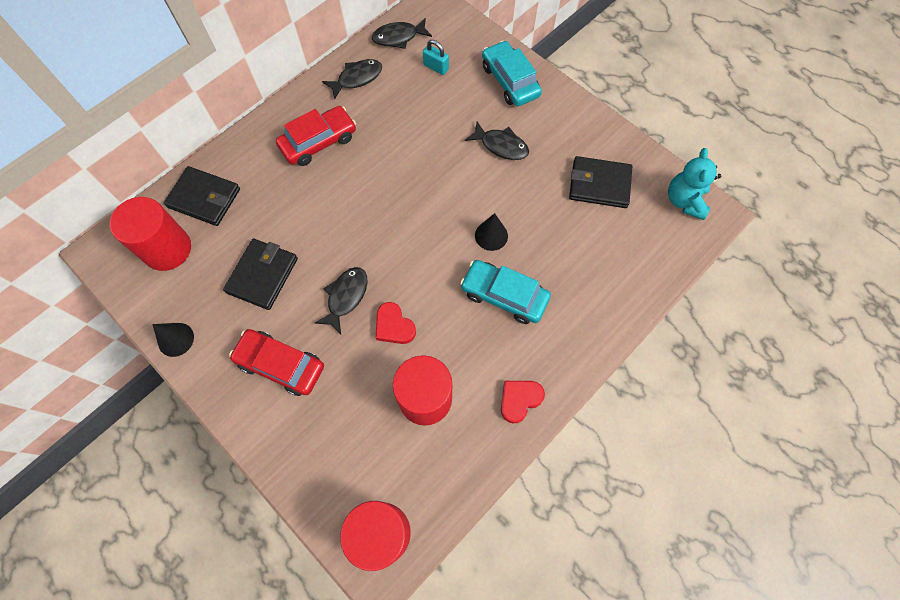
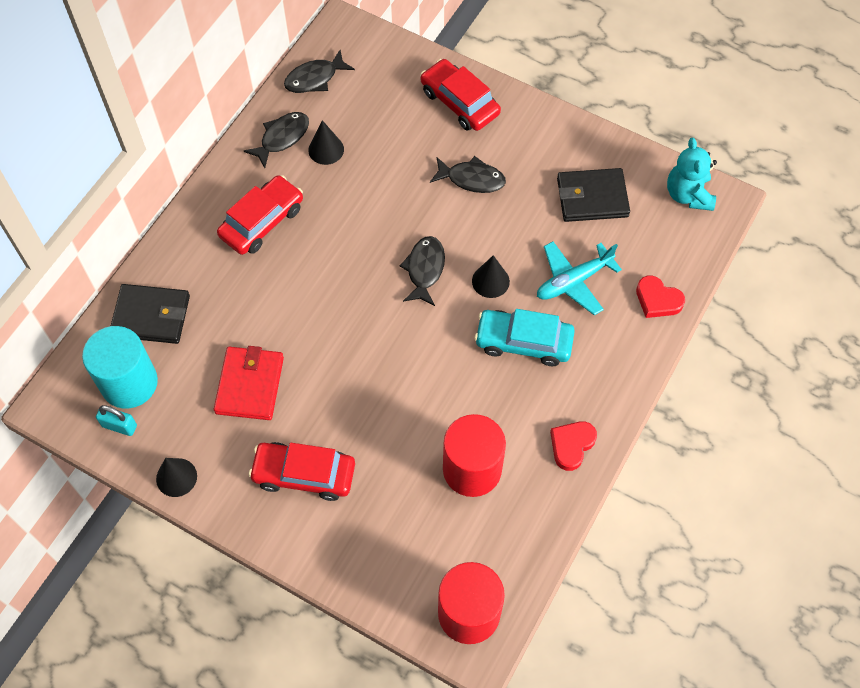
camera: 15 degrees left, 5 degrees down
(167, 249) = (129, 383): red cylinder -> turquoise cylinder
(262, 275) = (249, 385): black wallet -> red wallet
(346, 297) = (351, 386): black fish -> black fish (425, 269)
(389, 95) = (326, 149): none -> black cone
(394, 326) = (414, 403): red heart -> red heart (657, 300)
(436, 67) = (370, 105): turquoise padlock -> turquoise padlock (119, 426)
(510, 81) = (459, 102): turquoise car -> red car
(562, 253) = (573, 281): none -> turquoise plane

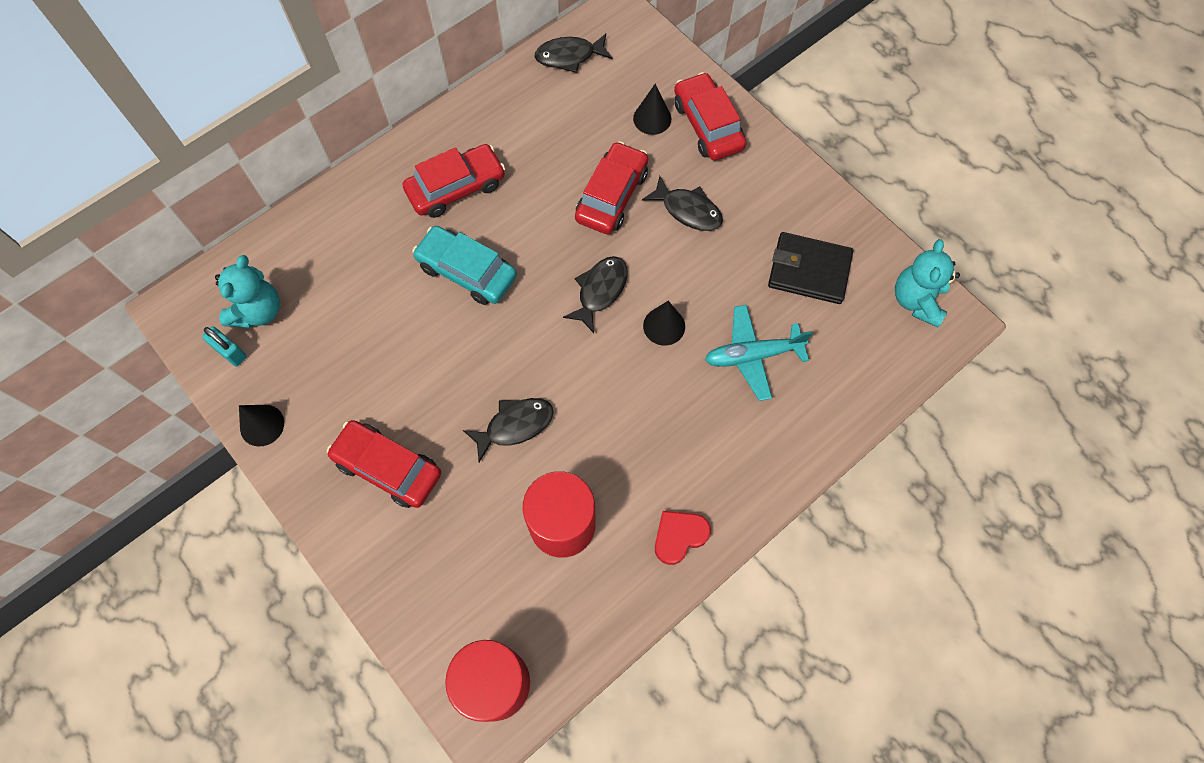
camera: 20 degrees right, 5 degrees up
(129, 383) = (258, 311): turquoise cylinder -> turquoise teddy bear
(151, 316) = (308, 249): black wallet -> none
(249, 385) = (373, 354): red wallet -> none
(282, 138) = (511, 108): black fish -> black fish (515, 426)
(326, 149) = (550, 133): black cone -> black cone (652, 118)
(402, 187) = (612, 196): none -> red car
(523, 342) = (673, 404): turquoise car -> turquoise car (467, 271)
(657, 300) = (837, 406): red heart -> none

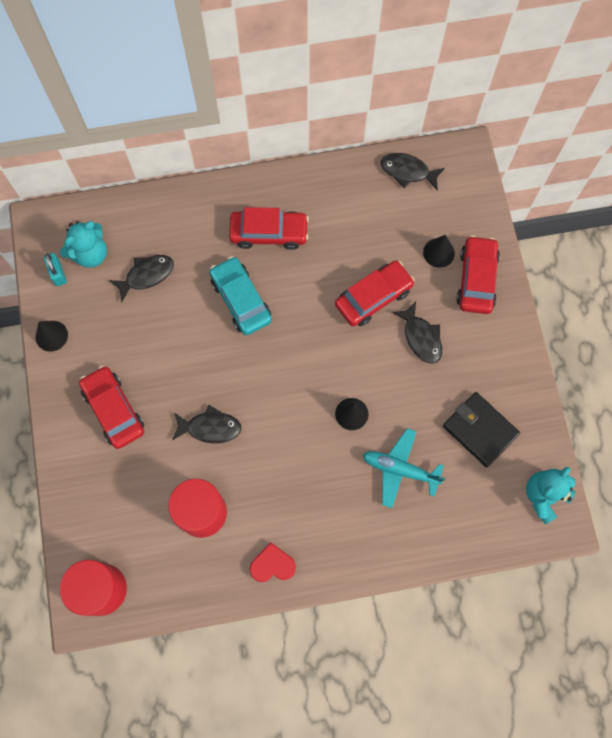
camera: 30 degrees right, 5 degrees up
(600, 291) = (323, 364): black fish -> black fish (146, 275)

